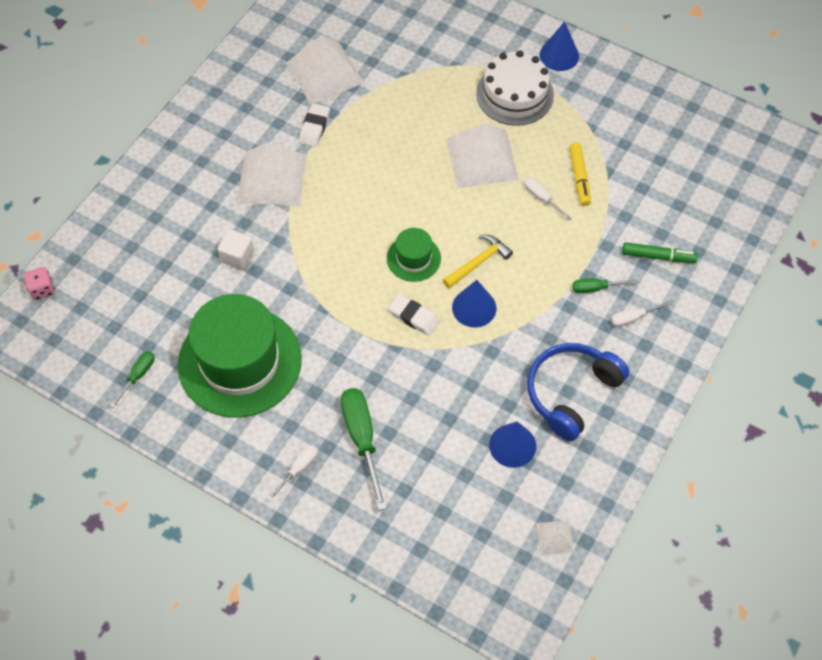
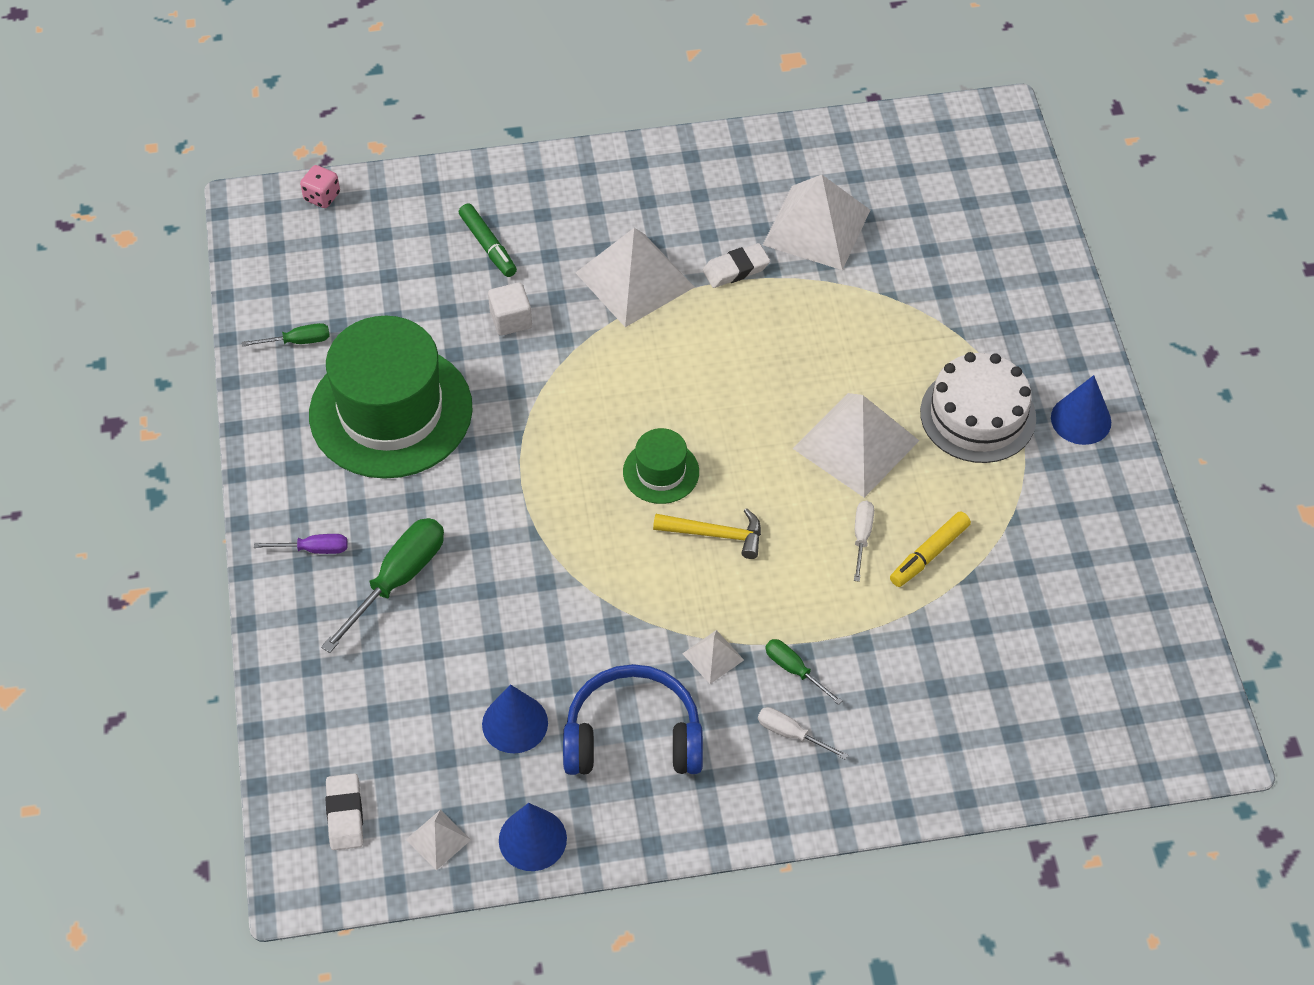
camera: 50 degrees right, 5 degrees down
(298, 469) = (314, 549): white screwdriver -> purple screwdriver
(413, 317) = (587, 523): white eraser -> white eraser (345, 814)
(474, 307) = (653, 570): blue cone -> blue cone (532, 839)
(554, 319) = (713, 656): none -> white pyramid
(658, 256) = (901, 705): green marker -> green marker (488, 246)

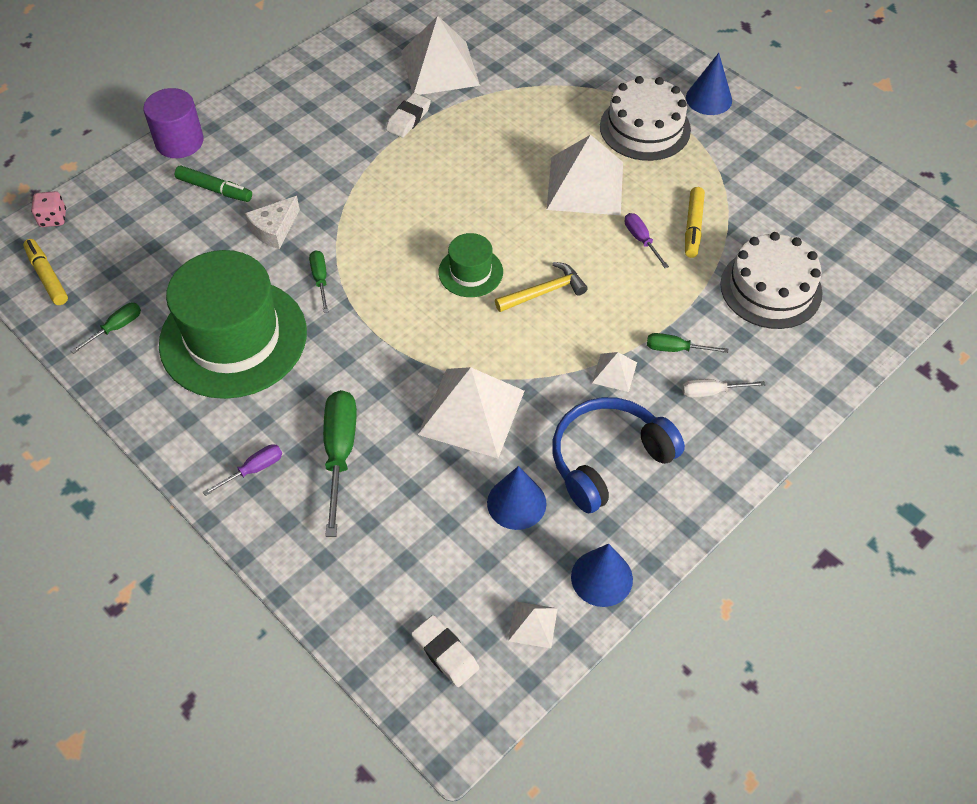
camera: 35 degrees left, 0 degrees up
(276, 255) = (47, 276): none -> yellow marker
(493, 175) = (179, 142): none -> purple cylinder
(511, 320) = (274, 229): white cube -> white cheese
(513, 397) = (320, 279): none -> green screwdriver
(634, 279) = (343, 159): white pyramid -> white pyramid (471, 412)
(862, 536) = (641, 240): white screwdriver -> purple screwdriver
(951, 667) = (771, 288): none -> white cake

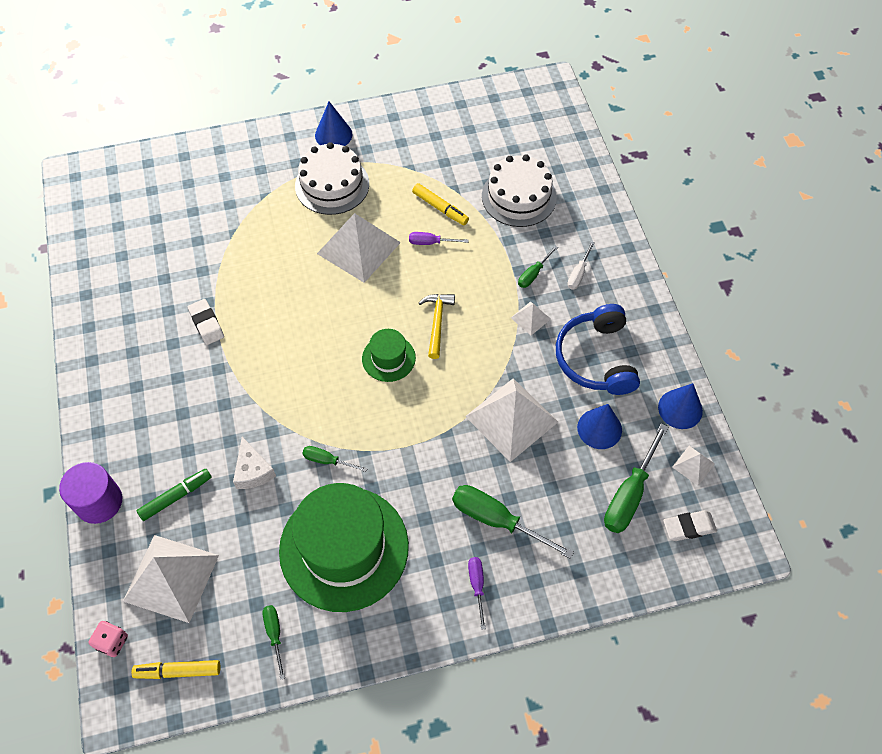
camera: 60 degrees left, 5 degrees up
(440, 68) = (168, 276): white pyramid -> white pyramid (171, 577)
(450, 570) = (629, 494): none -> green screwdriver

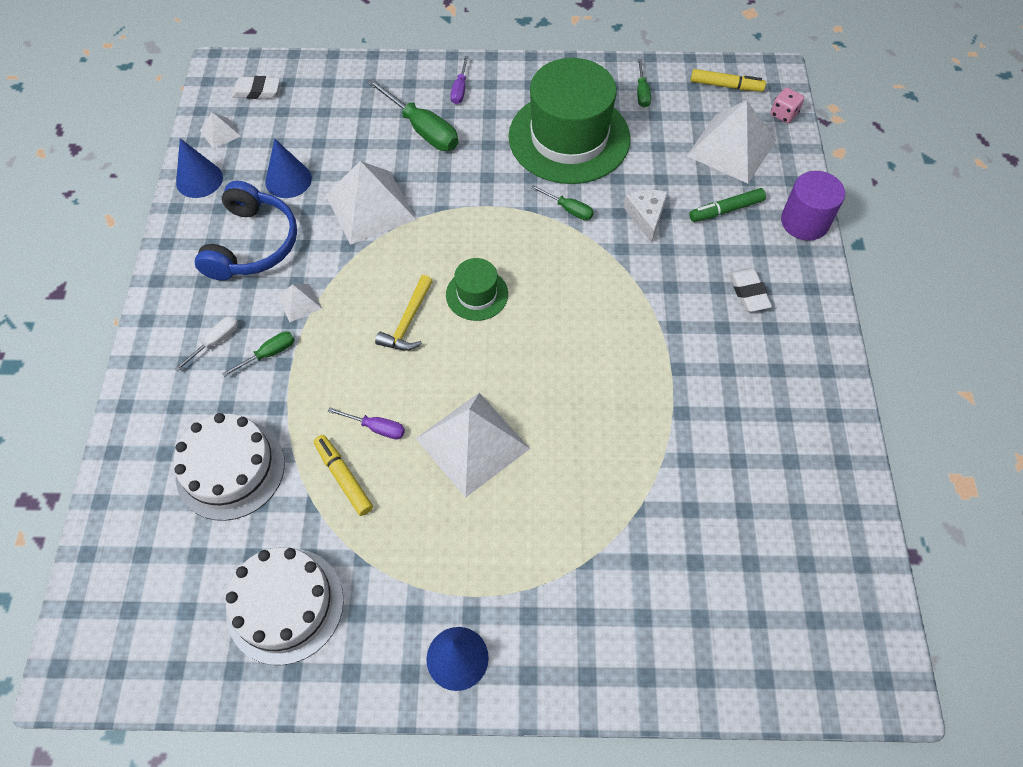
camera: 165 degrees left, 0 degrees up
(206, 324) = (684, 384): white eraser -> white eraser (748, 292)
(332, 185) = (483, 557): white cake -> white cake (285, 605)
(629, 494) = (293, 124): green screwdriver -> none

